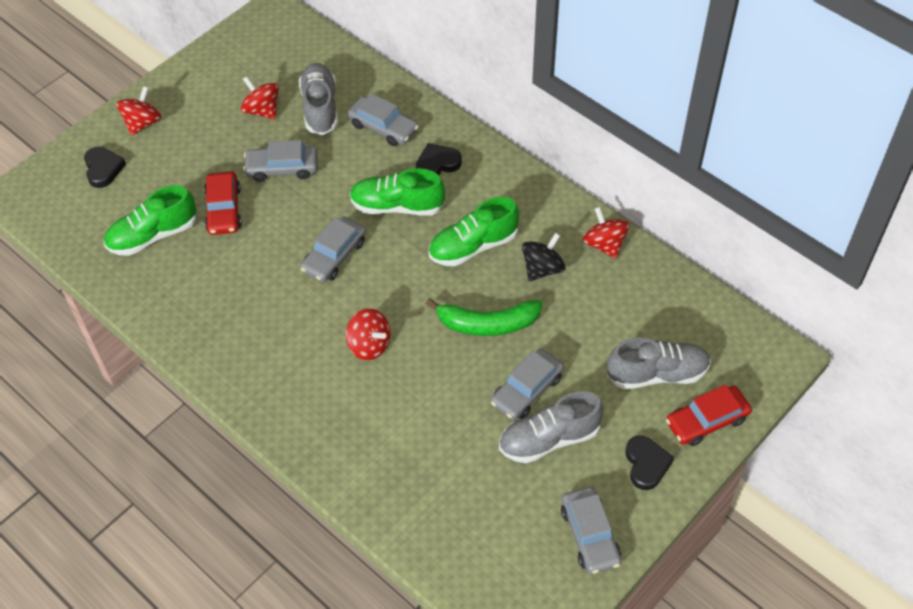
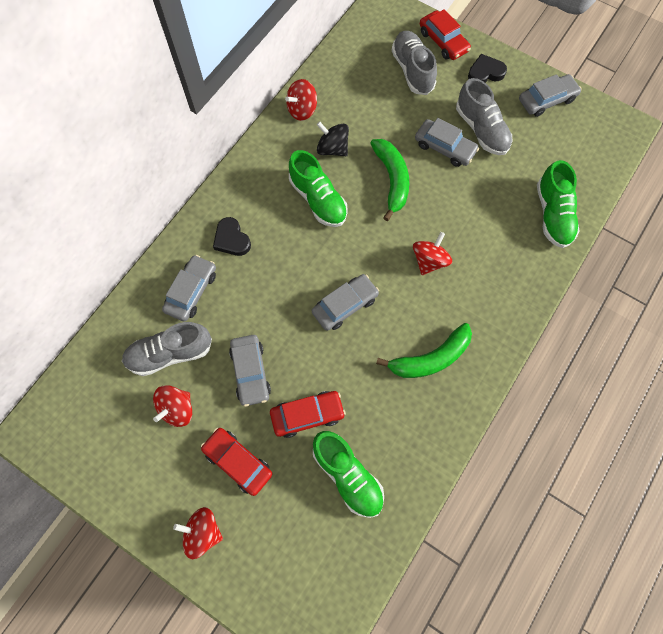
camera: 100 degrees left, 15 degrees up
(103, 169) = (270, 556): black heart -> none
(196, 152) = (238, 462): none -> red car
(251, 325) = (430, 358): none -> green banana
(334, 255) = (345, 305): grey car -> grey car turned 60 degrees counterclockwise
(397, 206) = (283, 264): green shoe -> green shoe (553, 214)

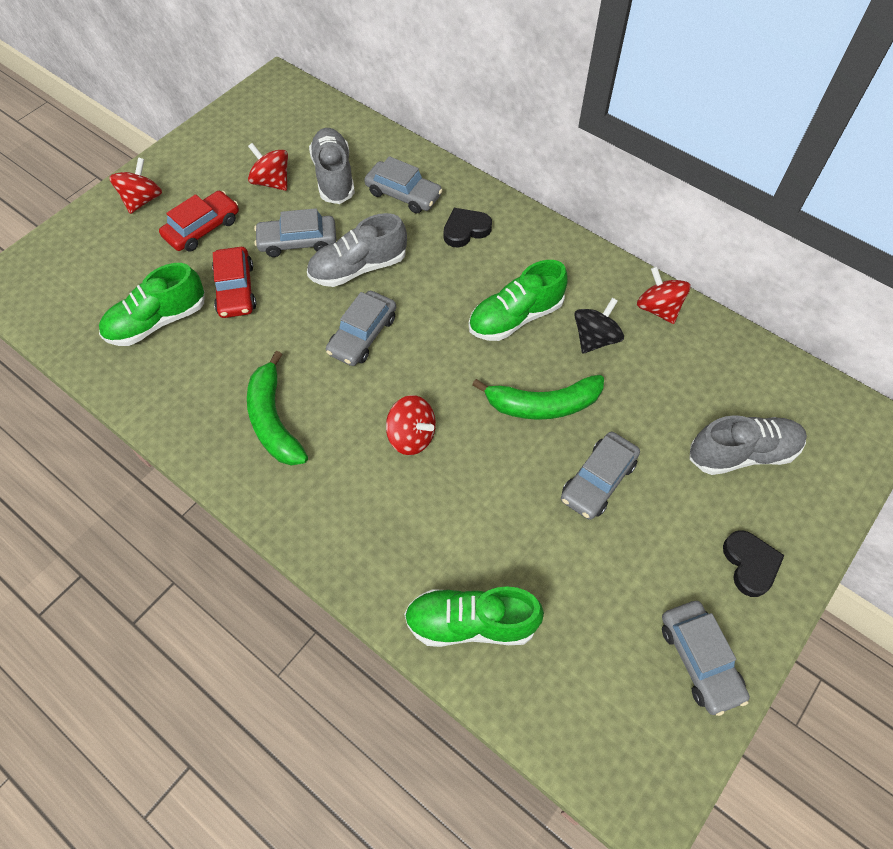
camera: 95 degrees right, 10 degrees down
(345, 305) = (362, 335): grey car -> grey car turned 60 degrees clockwise
(443, 41) = (808, 506): red car -> none
(481, 130) = (632, 539): grey shoe -> grey shoe (358, 268)

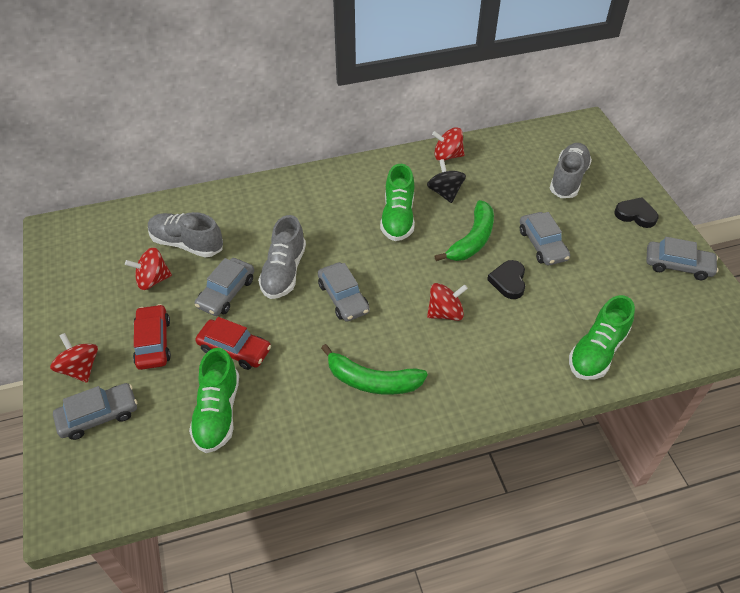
camera: 55 degrees left, 10 degrees down
(403, 194) = (243, 217): grey car -> grey car (98, 416)
(465, 230) = (306, 203): black heart -> black heart (508, 281)

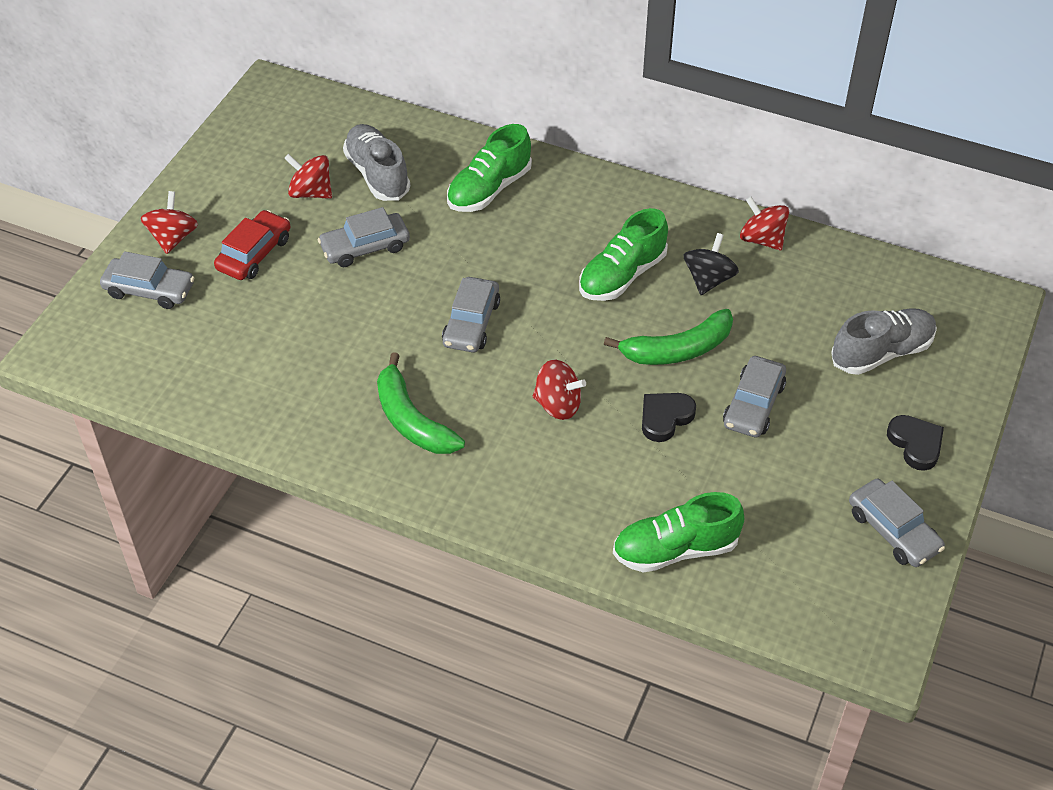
camera: 40 degrees right, 0 degrees up
(218, 413) = (246, 354): green shoe -> green shoe (489, 189)
(234, 349) = (318, 306): red car -> none
(284, 272) = (441, 260): grey shoe -> none

